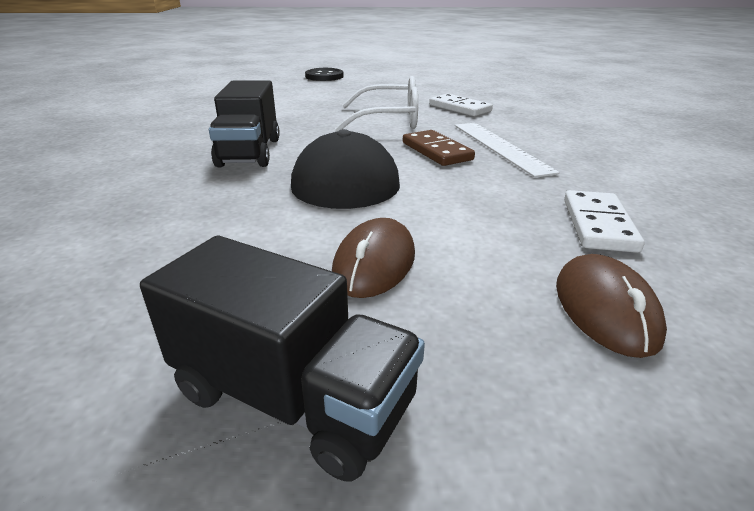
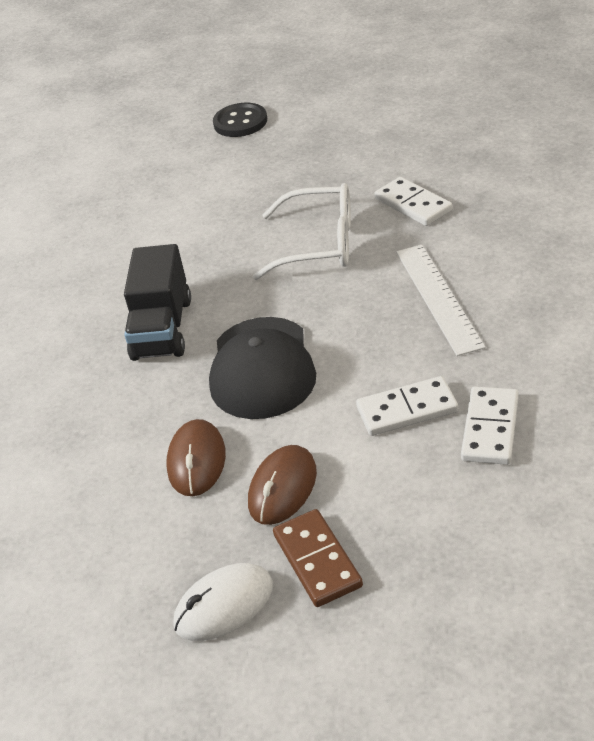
camera: 10 degrees right, 10 degrees up
(292, 397) = (224, 605): black truck -> white mouse
(436, 151) = (364, 312): brown domino -> brown domino (317, 560)
(500, 208) = (407, 409): none -> white domino
(605, 309) = (451, 527): brown mouse -> brown mouse (196, 461)

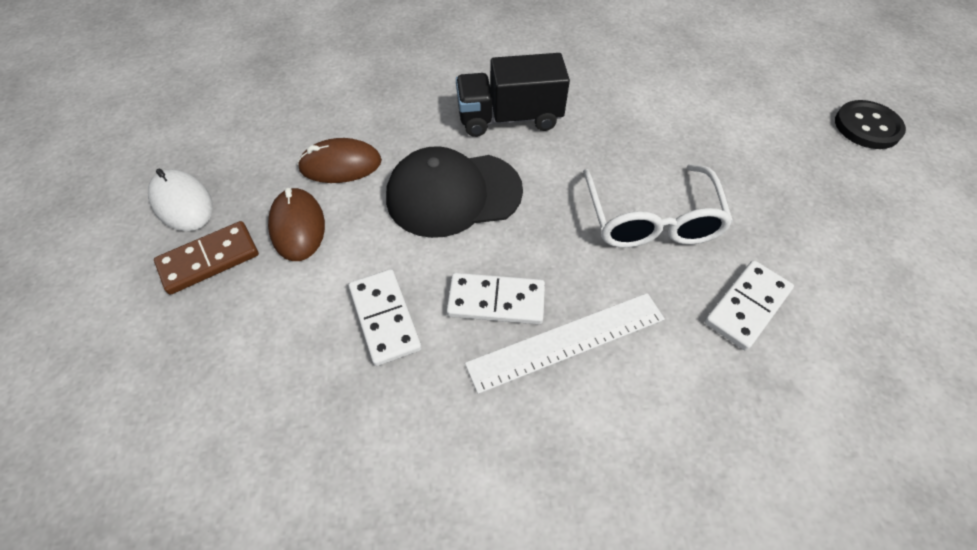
camera: 75 degrees right, 15 degrees up
(282, 488) = (298, 226): brown mouse -> brown mouse turned 60 degrees clockwise
(490, 428) = (346, 400): white domino -> white domino (496, 301)

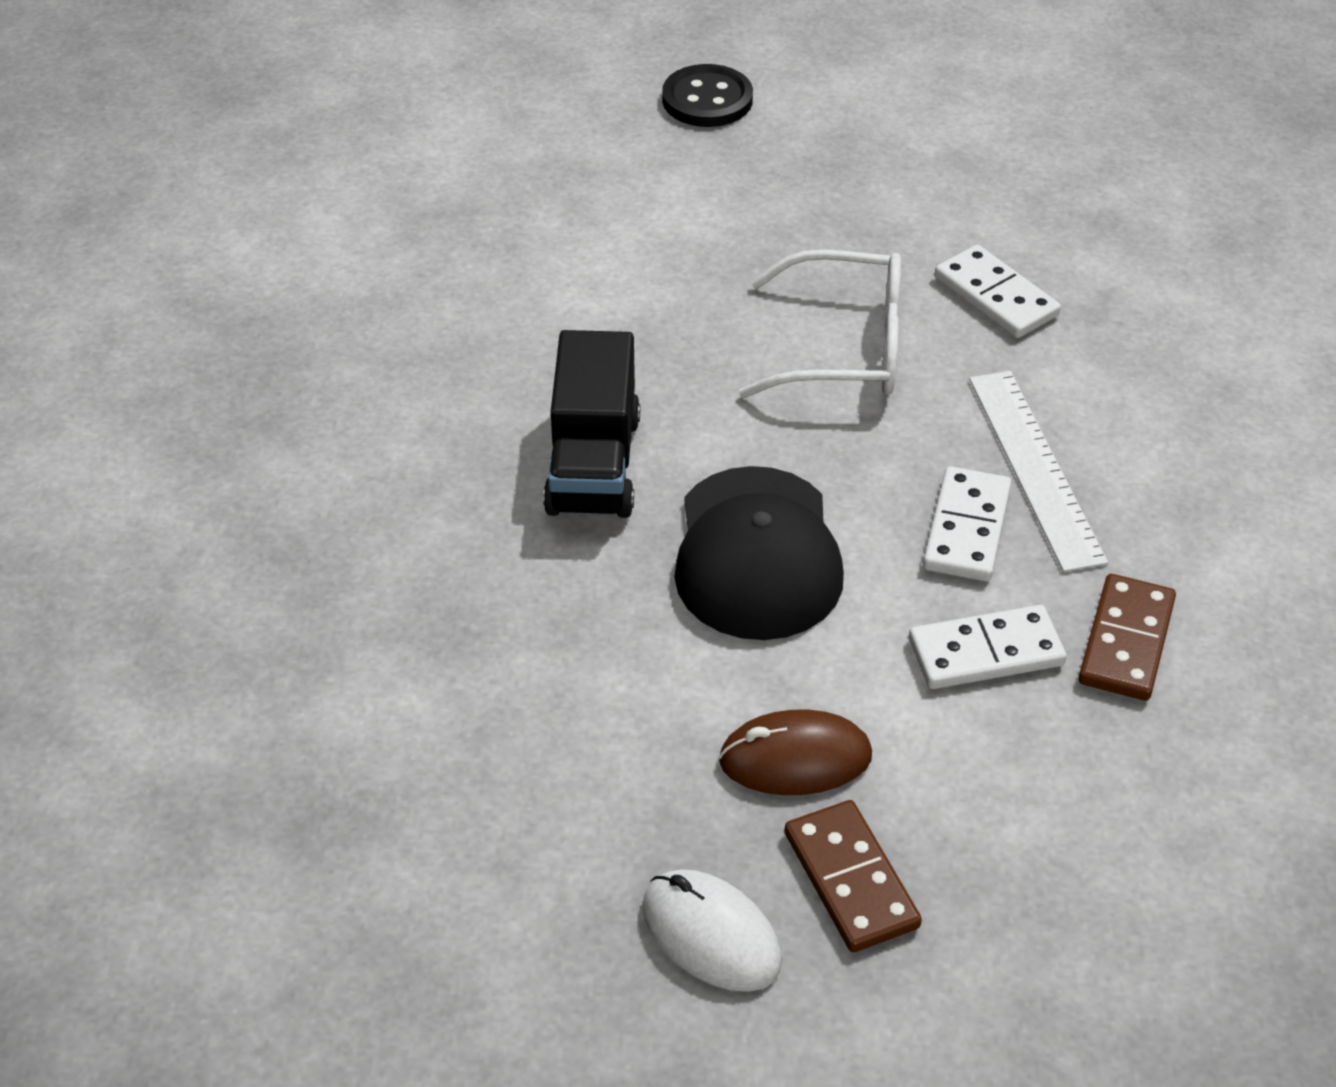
camera: 80 degrees left, 10 degrees down
(182, 203) = (711, 934): white mouse -> white mouse turned 75 degrees clockwise
(340, 165) = (659, 698): brown mouse -> none
(402, 408) = (1126, 641): none -> brown domino

